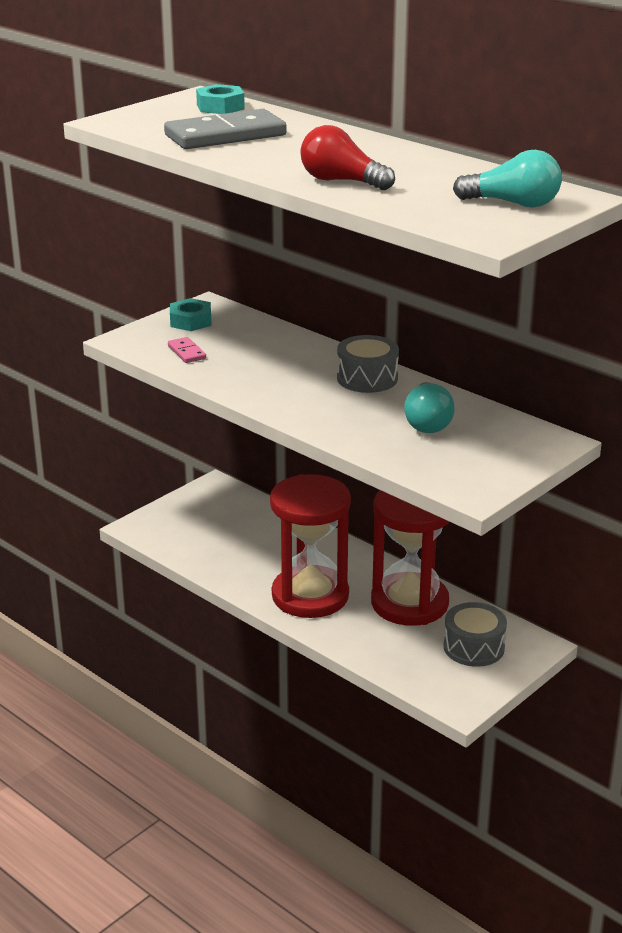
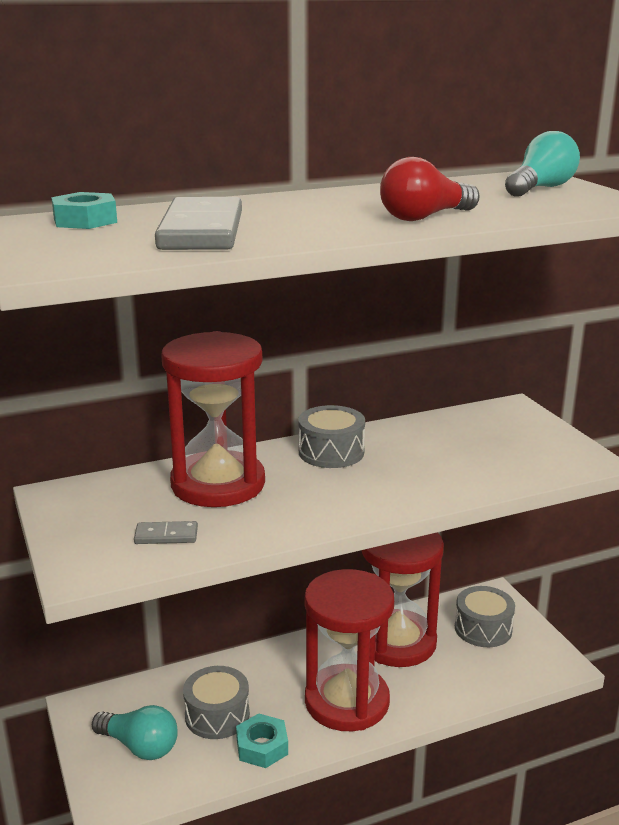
camera: 65 degrees left, 5 degrees down
(187, 352) = (166, 535): pink domino -> grey domino
(190, 321) = (84, 515): turquoise nut -> turquoise nut (262, 747)
(249, 542) = (217, 715): none -> grey drum
(272, 350) = (218, 484): none -> red hourglass
(427, 422) = (445, 447): turquoise light bulb -> turquoise light bulb (139, 746)

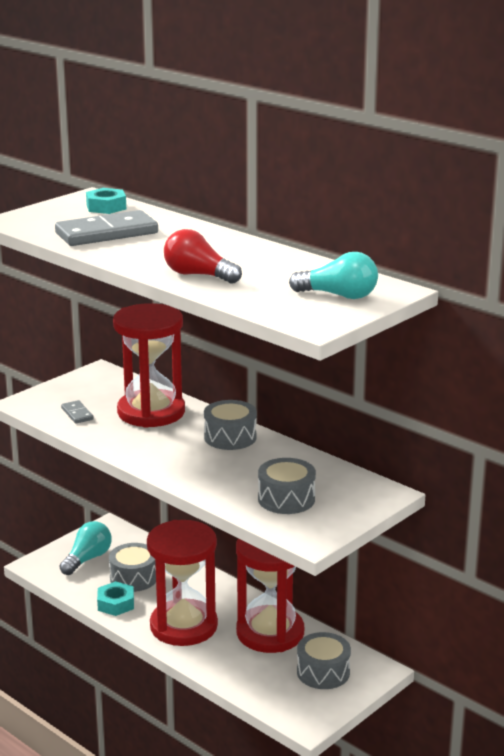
camera: 65 degrees right, 0 degrees up
(139, 746) = (87, 559): turquoise light bulb -> turquoise light bulb turned 150 degrees counterclockwise
(499, 454) = (286, 499): none -> grey drum

